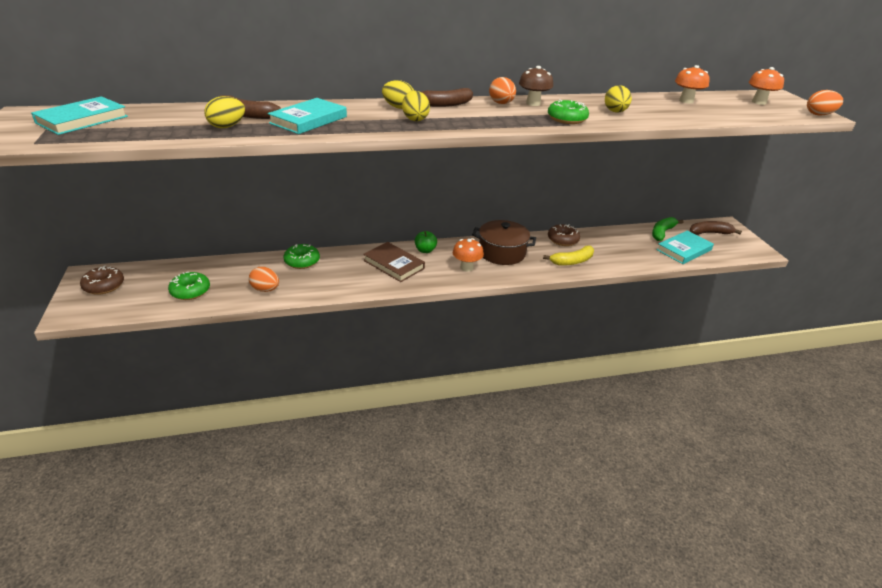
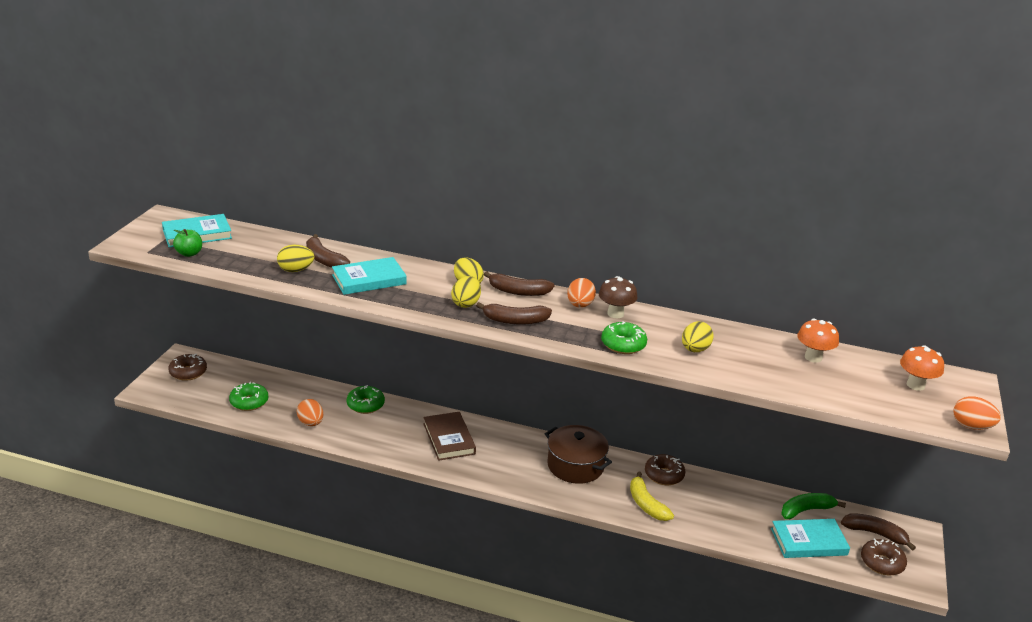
camera: 30 degrees right, 5 degrees down
(425, 250) = (495, 434): green apple -> green apple (189, 253)
(466, 267) = (520, 469): orange mushroom -> none
(469, 121) = (515, 321): none -> brown banana
(572, 261) = (646, 504): yellow banana -> yellow banana turned 60 degrees clockwise
(731, 247) = (882, 563): none -> brown donut

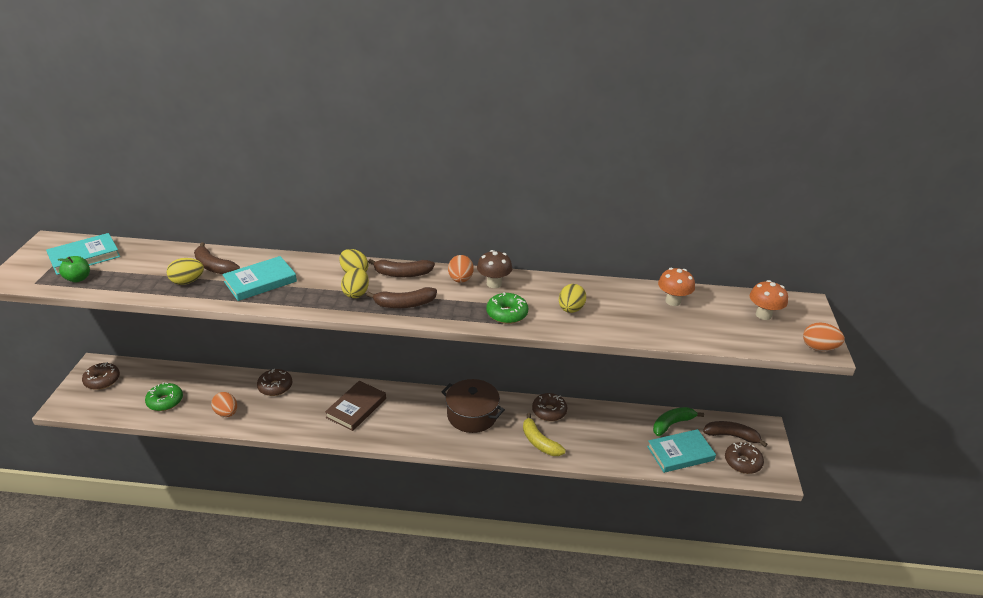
camera: 10 degrees left, 5 degrees up
(365, 405) = (275, 387): green donut -> brown donut
(449, 439) = (356, 408): brown book -> brown book turned 60 degrees clockwise

